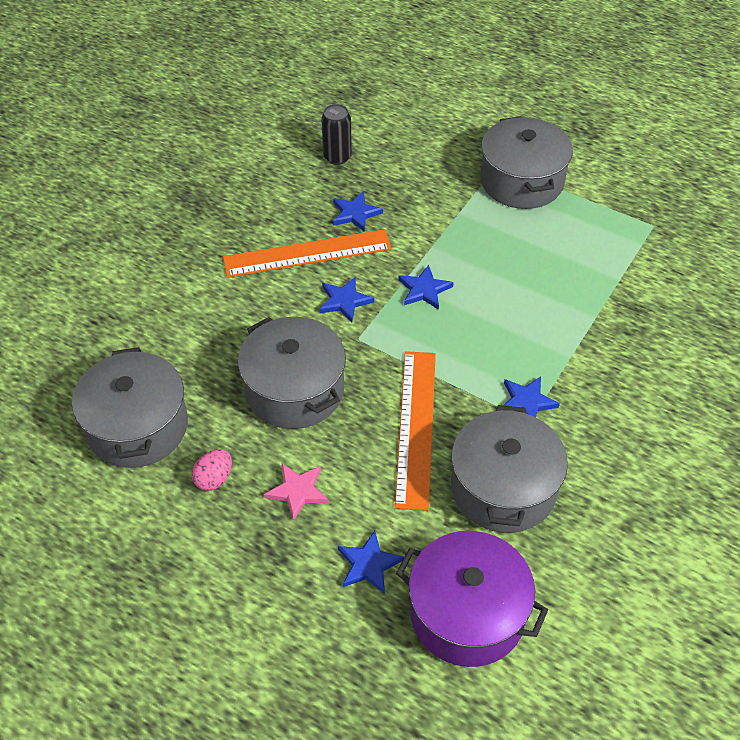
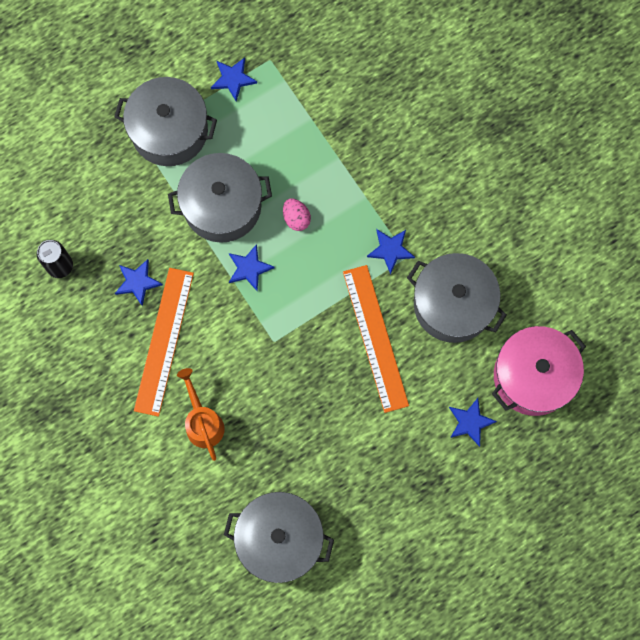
camera: 65 degrees left, 25 degrees up
(214, 479) = (353, 499): pink egg -> pink egg (296, 218)
(238, 314) = (203, 422): none -> orange watering can
(295, 390) = (300, 410): grey pot -> grey pot (222, 205)
(297, 491) = (391, 445): pink star -> none
(344, 301) = (230, 334): blue star -> blue star (233, 79)
(416, 427) = (375, 338): orange ruler -> orange ruler turned 45 degrees clockwise
(467, 613) = (533, 376): purple pot -> pink pot

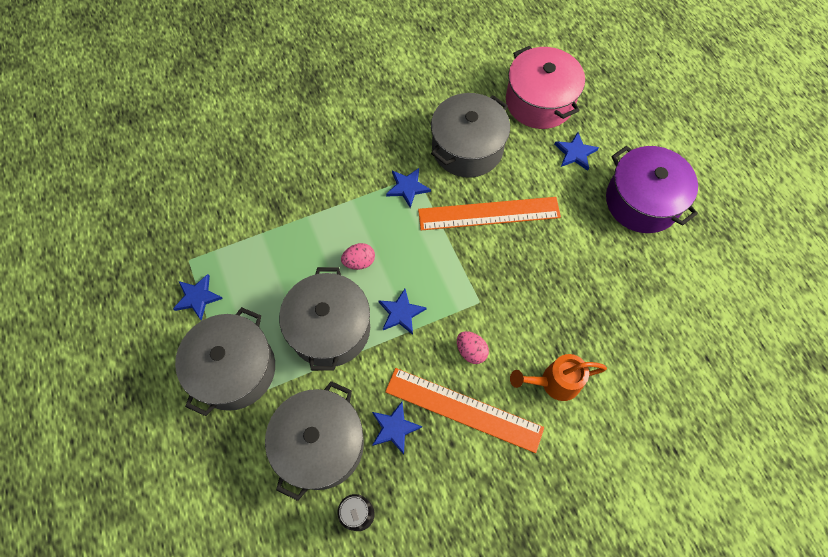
camera: 80 degrees left, 10 degrees down
(221, 340) = (471, 351): none -> pink egg
(280, 539) = (676, 327): grey pot -> grey pot (320, 444)
(421, 499) = (642, 201): none -> purple pot

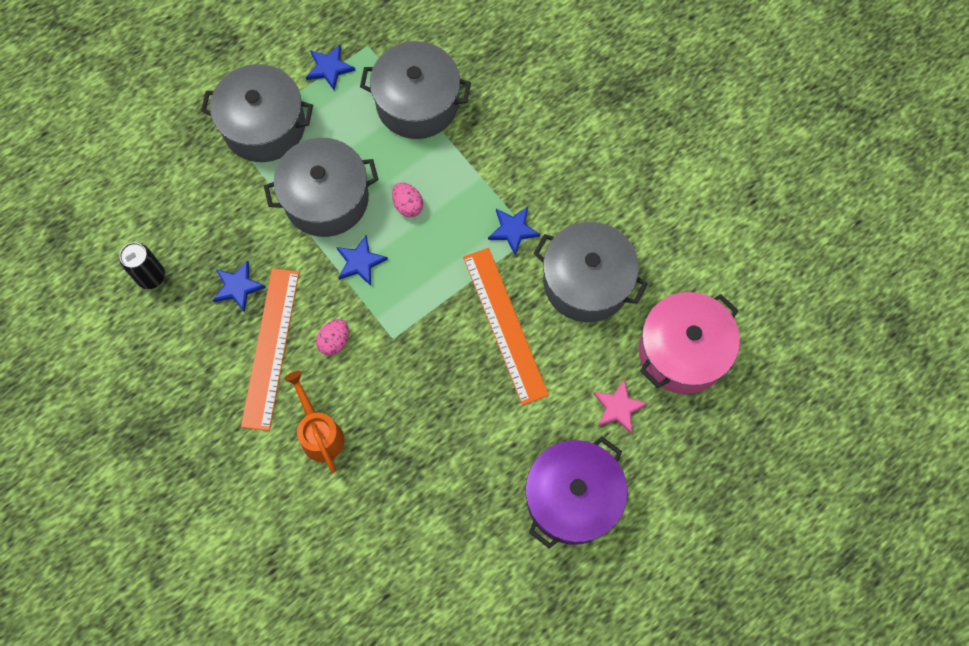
camera: 75 degrees right, 5 degrees up
(320, 444) = (208, 224): grey pot -> grey pot (417, 103)
(575, 153) = (618, 407): blue star -> pink star

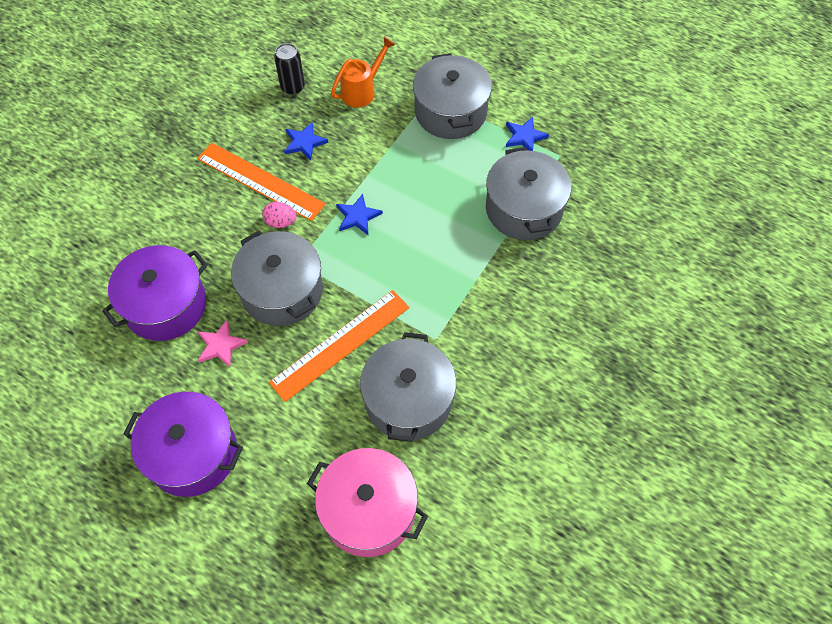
camera: 70 degrees right, 10 degrees down
(270, 348) = (260, 181): orange ruler -> orange ruler turned 45 degrees clockwise
(320, 433) = (198, 238): orange watering can -> orange watering can (362, 91)
(326, 198) = (405, 174): grey pot -> grey pot (282, 291)
(392, 487) = (165, 305): none -> purple pot
(408, 205) = (424, 233): pink egg -> none
(513, 230) = (435, 322): blue star -> none
(618, 407) = (292, 467): pink star -> pink star (220, 345)

